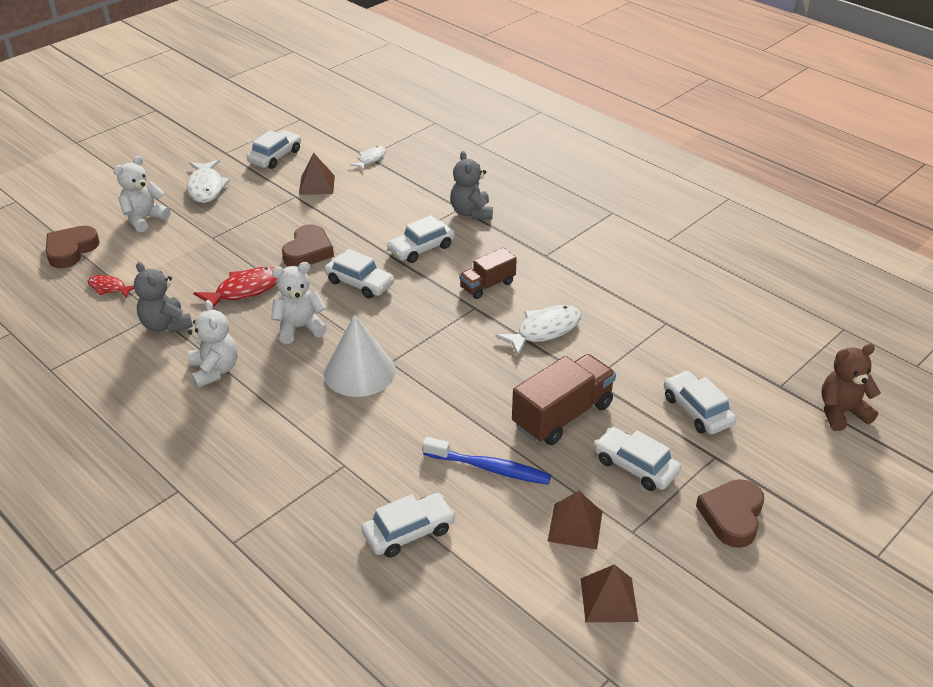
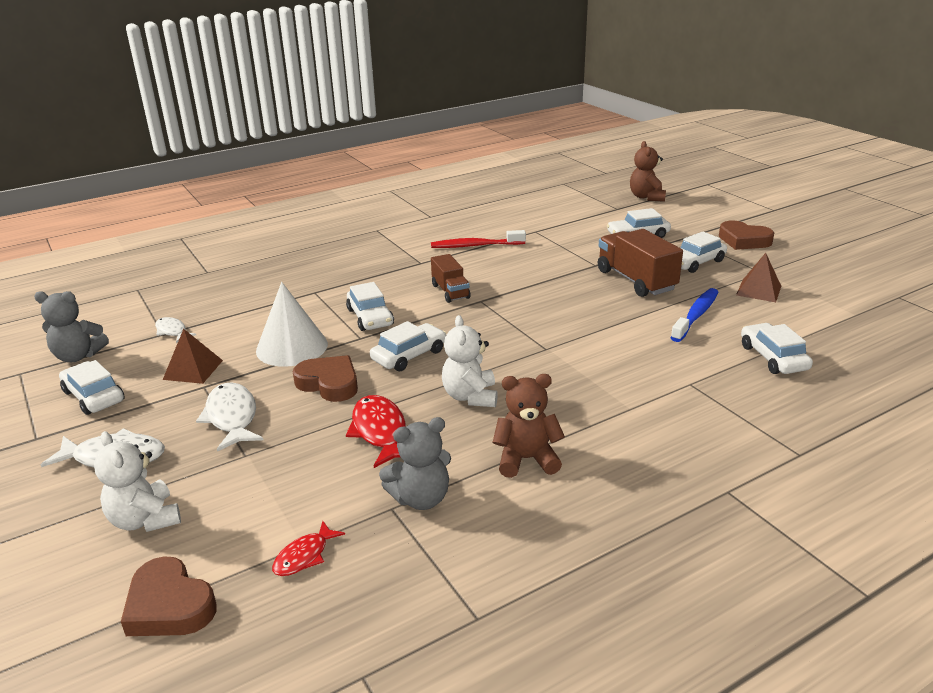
camera: 75 degrees left, 10 degrees down
(214, 370) = (526, 459): white teddy bear -> brown teddy bear
(359, 371) = (556, 366): white cone -> white cone (292, 347)
(471, 212) = (328, 287): grey teddy bear -> grey teddy bear (78, 356)
(544, 330) = (526, 275): white fish -> white fish (232, 417)
(603, 284) = (475, 246): none -> red toothbrush
(609, 599) = (828, 288): brown pyramid -> none

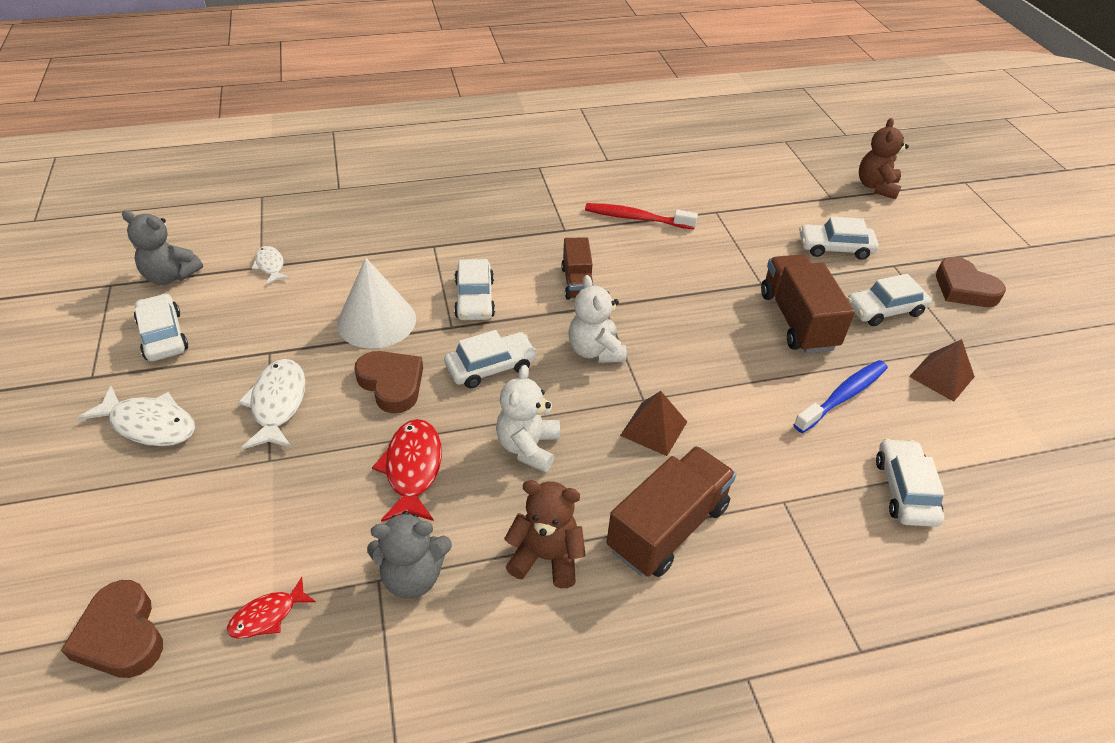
camera: 15 degrees right, 15 degrees up
(145, 520) = (144, 516): white teddy bear -> white teddy bear (595, 351)
(193, 369) = (268, 326): brown pyramid -> brown pyramid (654, 428)
(612, 419) = (668, 528): none -> brown truck

